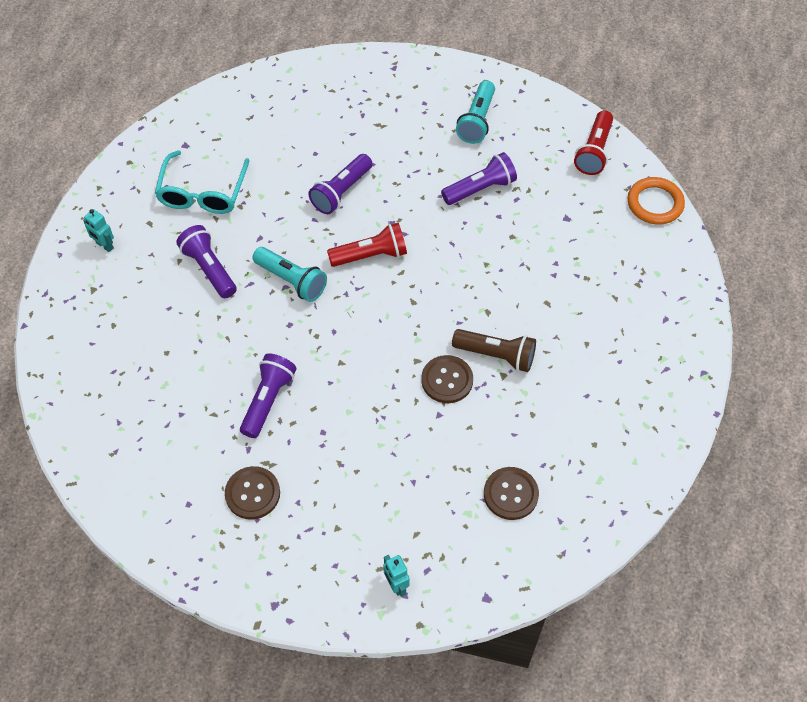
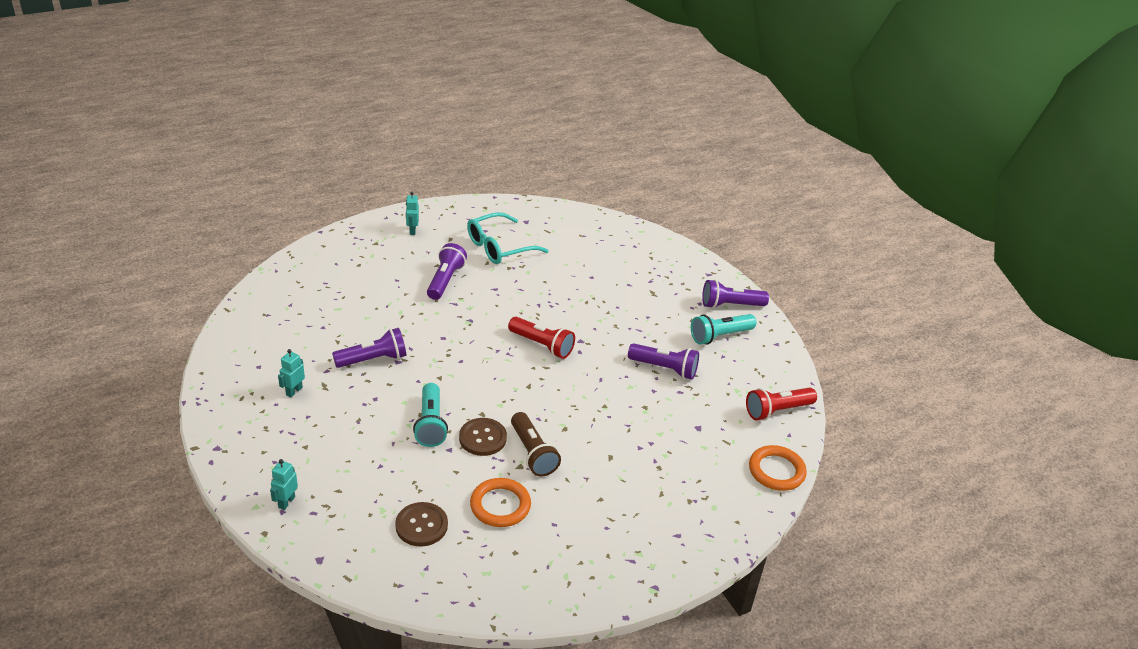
camera: 45 degrees right, 20 degrees down
(252, 493) = (294, 391): brown button -> turquoise robot
(291, 280) = (478, 320): turquoise flashlight -> turquoise flashlight (431, 424)
(341, 192) = (576, 304): purple flashlight -> purple flashlight (730, 305)
(535, 420) = (500, 505): none -> orange ring

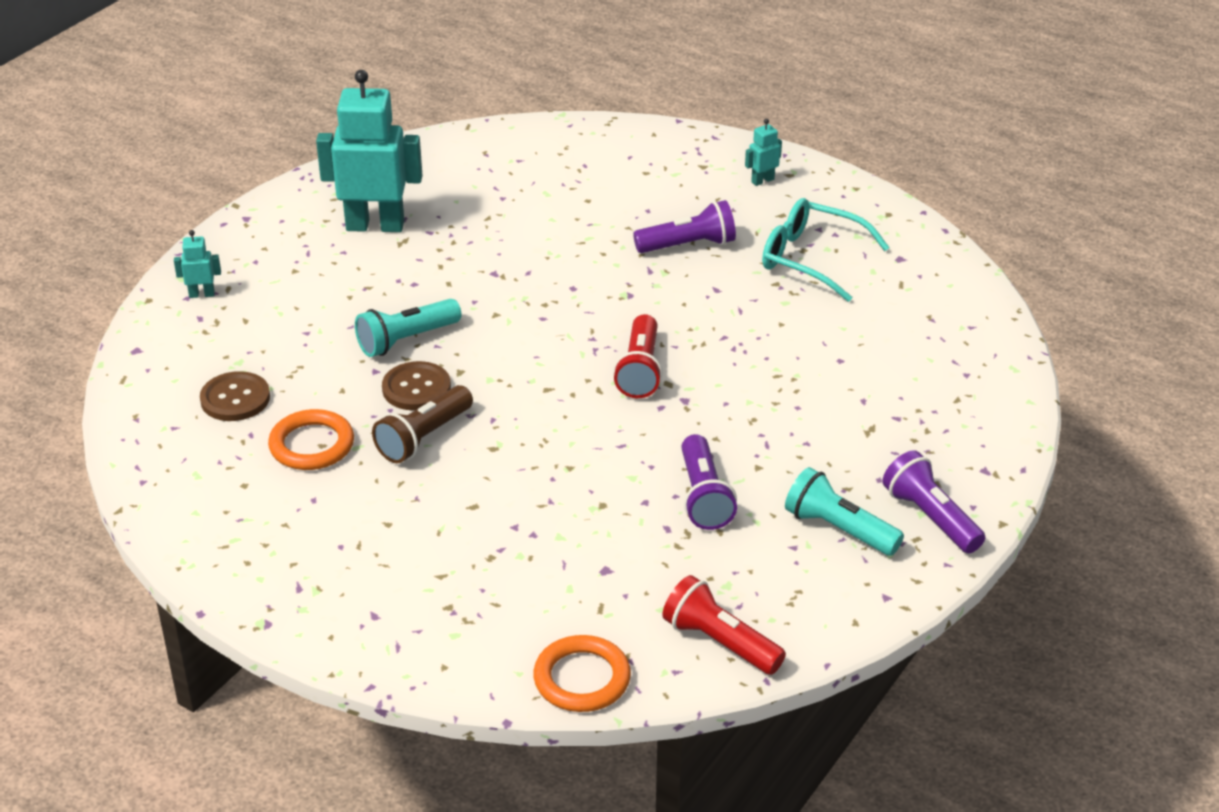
camera: 65 degrees right, 0 degrees up
(294, 391) = (375, 226): turquoise robot -> turquoise robot, size x2.39
(373, 359) = (480, 254): purple flashlight -> none

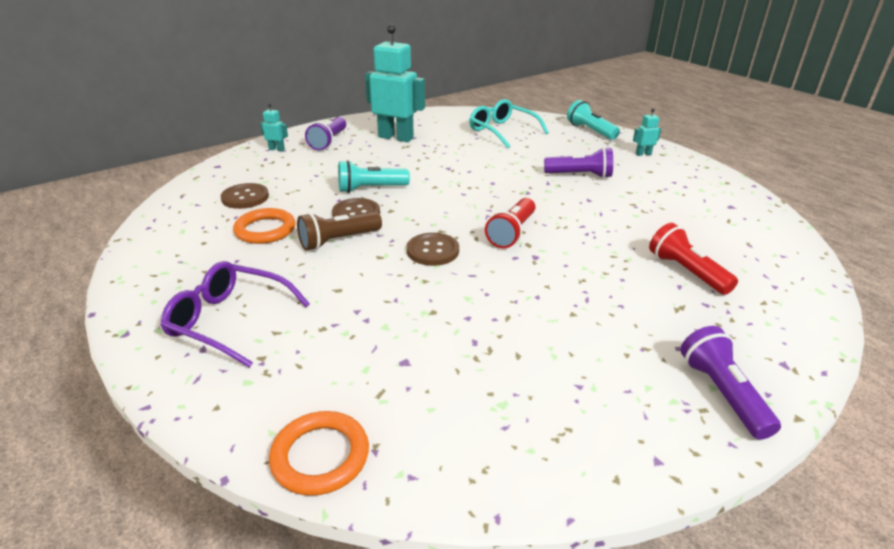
camera: 20 degrees right, 5 degrees down
(375, 577) = (229, 320): none -> purple glasses
(555, 423) = (432, 251): none -> brown button
(703, 497) = (517, 325): purple flashlight -> purple flashlight (329, 142)
(720, 642) = (469, 459): red flashlight -> red flashlight (686, 272)
(811, 259) = (663, 195): turquoise glasses -> turquoise glasses (502, 131)
(839, 529) = (628, 381): turquoise flashlight -> turquoise flashlight (590, 131)

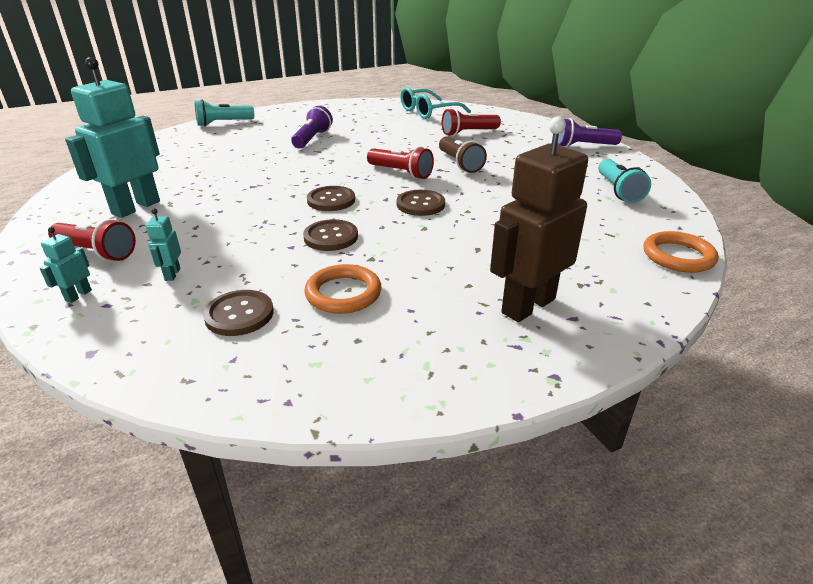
camera: 80 degrees left, 0 degrees up
(229, 320) = (528, 305): purple glasses -> brown robot
(329, 142) = (96, 252): purple flashlight -> red flashlight
(338, 241) = (387, 247): brown flashlight -> brown flashlight (459, 163)
(370, 189) = (275, 227): turquoise flashlight -> turquoise flashlight (618, 190)
(429, 204) = (331, 200): none -> brown button
(502, 131) = (182, 154): turquoise glasses -> turquoise glasses (428, 112)
(643, 154) = (289, 115): turquoise robot -> turquoise robot (172, 274)

